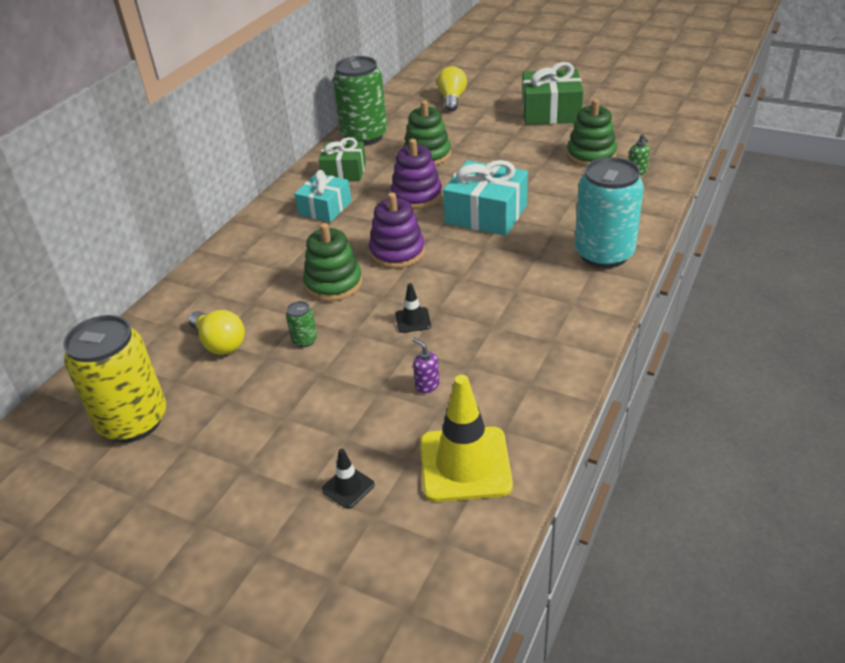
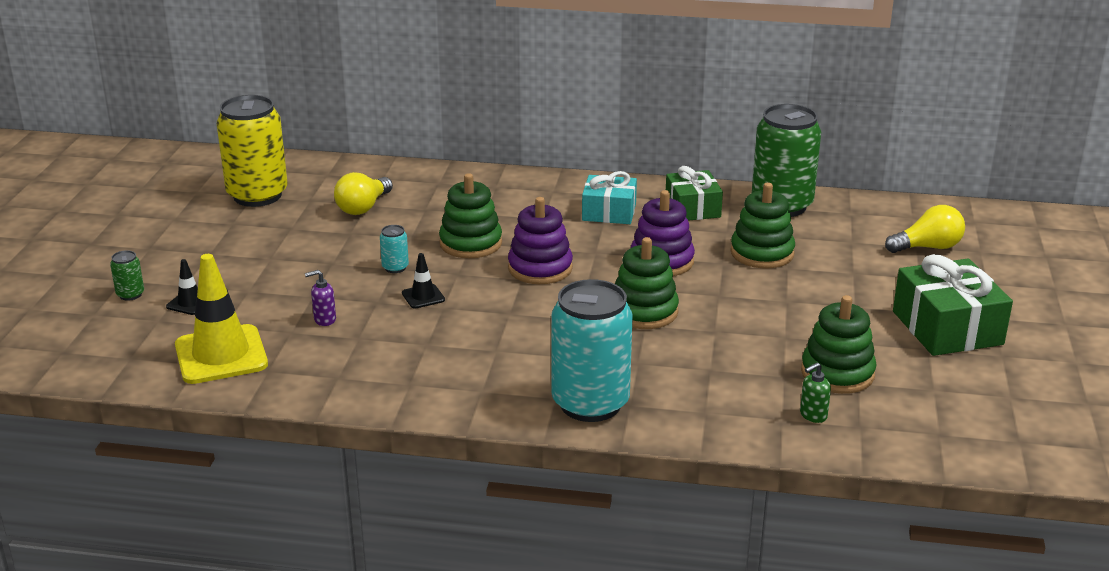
camera: 70 degrees right, 10 degrees down
(304, 340) = (377, 246): green can -> green can (130, 294)
(352, 332) = (395, 268): none -> turquoise can
(427, 385) = (324, 320): purple soap dispenser -> purple soap dispenser turned 135 degrees counterclockwise
(486, 214) = (644, 311): turquoise gift -> green stacking toy

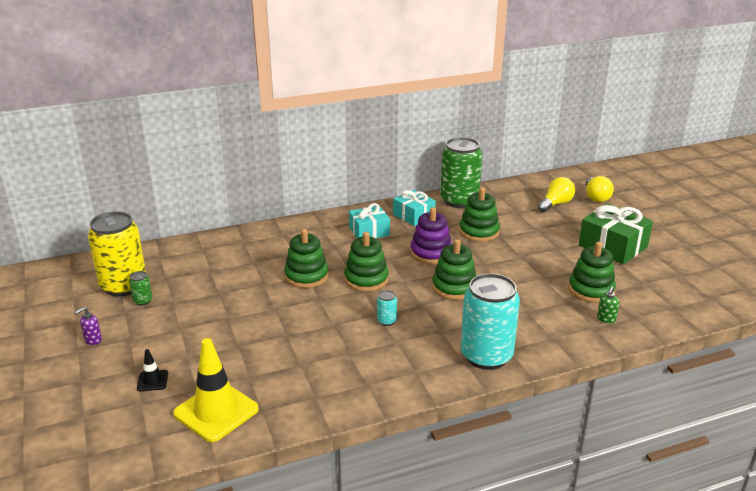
camera: 30 degrees left, 0 degrees up
(130, 294) = (98, 390): green can -> green can (143, 301)
(324, 320) = (264, 359): purple soap dispenser -> purple soap dispenser (93, 340)
(363, 207) = (210, 273): yellow light bulb -> yellow light bulb (596, 197)
(395, 268) = (274, 307): turquoise can -> turquoise can (386, 321)
(423, 296) = (313, 321): black traffic cone -> none
(540, 268) = (366, 279): purple stacking toy -> green stacking toy
(692, 208) = (413, 216): green gift -> turquoise gift

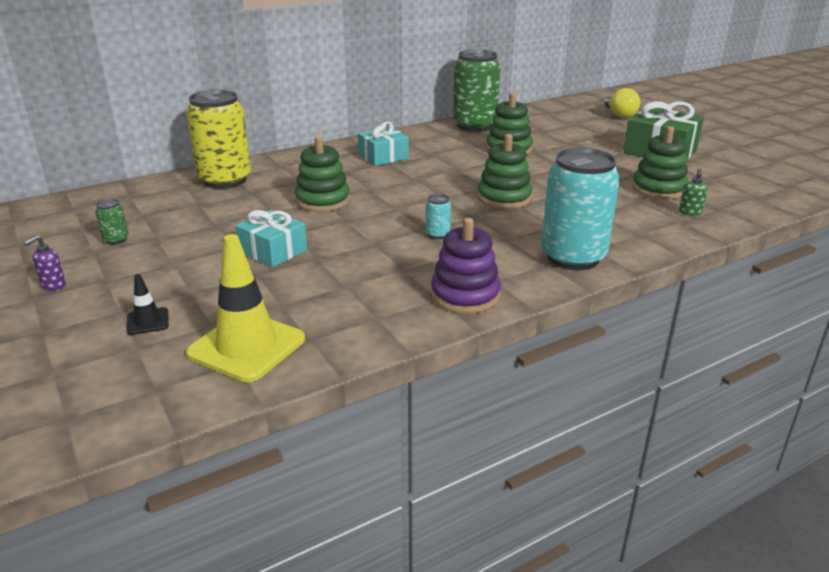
camera: 10 degrees left, 0 degrees up
(123, 286) = (87, 227): yellow can -> yellow can (225, 180)
(366, 279) = (397, 198): green stacking toy -> none
(413, 216) = (429, 141): turquoise gift -> turquoise gift (273, 251)
(431, 253) = (463, 170): purple stacking toy -> purple stacking toy (465, 295)
(555, 204) = (580, 122): yellow light bulb -> none

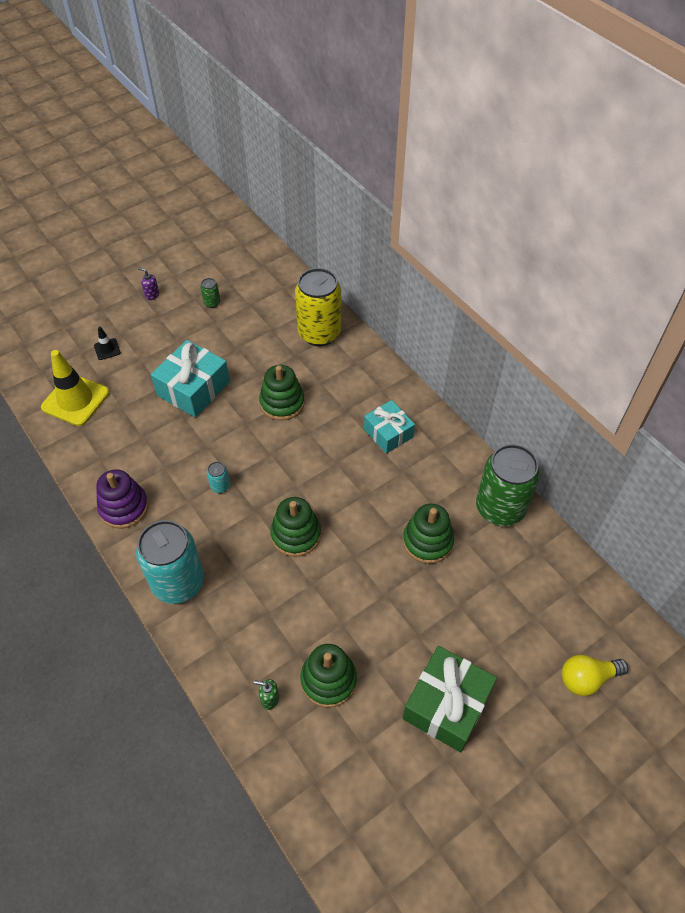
camera: 85 degrees right, 25 degrees up
(273, 251) = (193, 388): turquoise gift -> turquoise gift, size x1.52

